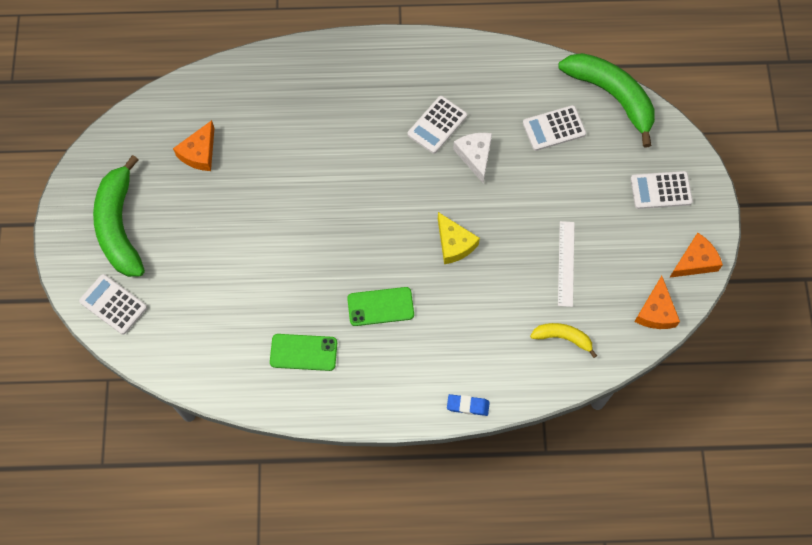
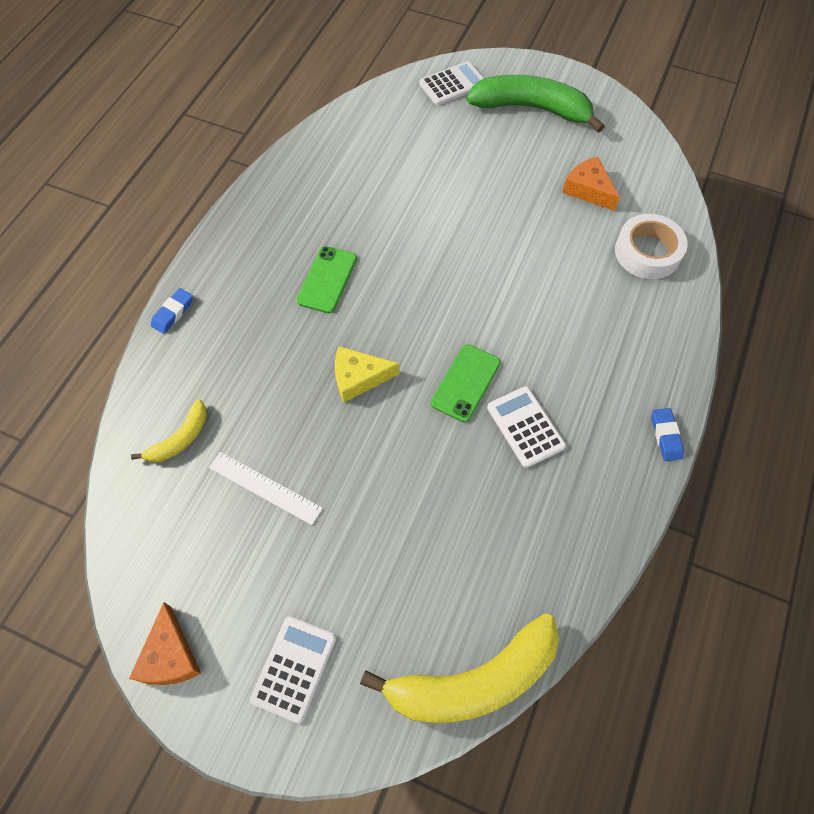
camera: 115 degrees right, 5 degrees down
(247, 94) = (647, 252): none -> white tape
(303, 352) = (319, 200): green phone -> green phone (466, 383)
(401, 43) = (665, 436): none -> blue eraser
(475, 156) = (461, 451): white cheese -> none
(554, 128) = (457, 568): white calculator -> none
(612, 96) = (473, 681): green banana -> yellow banana
(656, 311) = (140, 563): orange cheese -> none

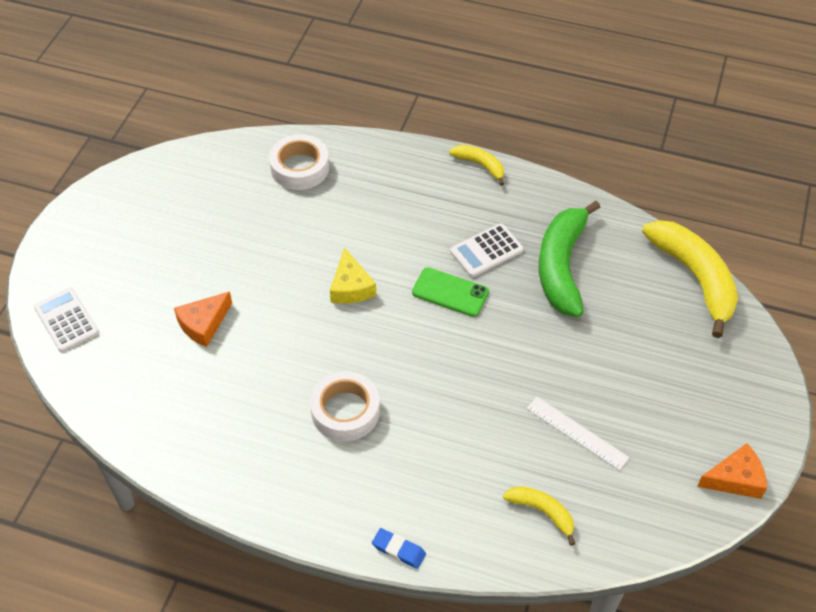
camera: 95 degrees left, 10 degrees down
(265, 488) = (577, 432): white ruler -> white ruler turned 75 degrees counterclockwise
(294, 668) = (719, 390): white calculator -> none
(327, 279) = (345, 411): green phone -> white tape
(359, 378) = (455, 372): yellow cheese -> yellow cheese (351, 287)
(532, 109) = (112, 249): green banana -> green banana (561, 266)
(588, 190) = (225, 206): orange cheese -> orange cheese (203, 324)
(665, 436) = (480, 165): blue eraser -> yellow banana

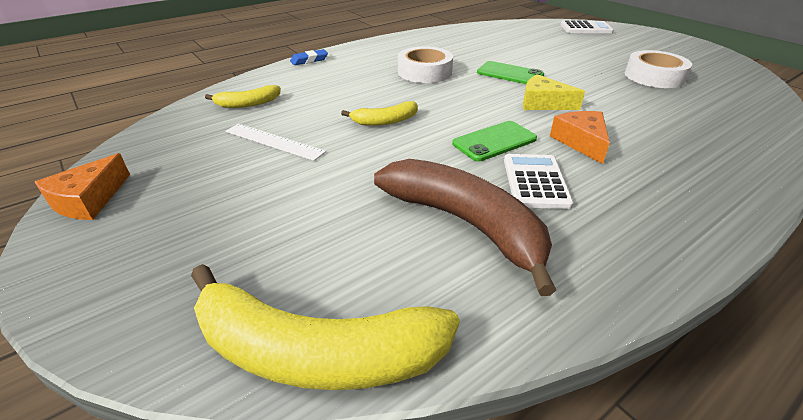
camera: 125 degrees right, 15 degrees down
(203, 324) = (550, 54): orange cheese -> orange cheese (581, 142)
(294, 336) = (510, 74): none -> green phone
(300, 168) = (731, 123): white tape -> white tape (654, 76)
(480, 165) = (709, 240): yellow banana -> yellow banana (385, 121)
(561, 266) = (466, 224): green banana -> brown banana
(577, 432) = (273, 141): white ruler -> white ruler turned 45 degrees clockwise

